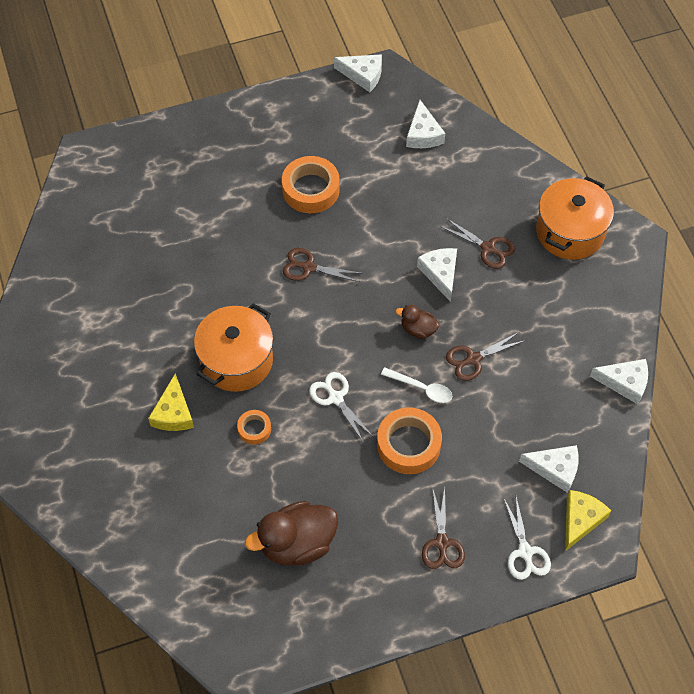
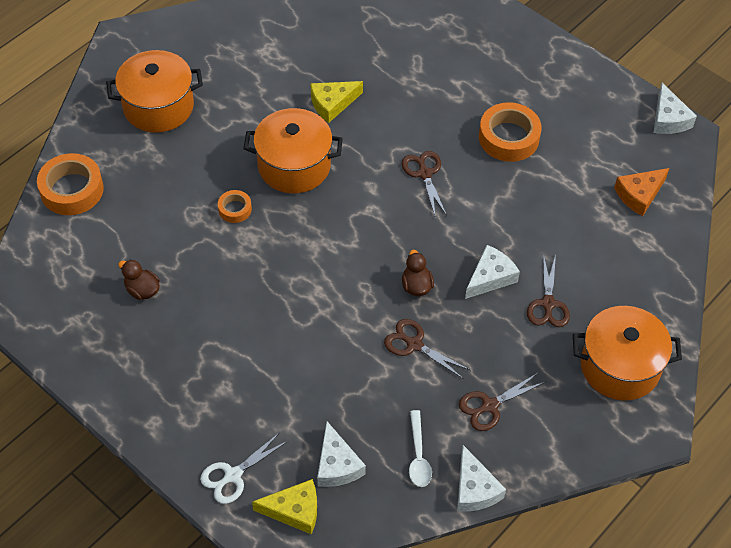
camera: 60 degrees right, 5 degrees down
(93, 440) = (158, 106): none -> orange pot
(173, 413) = (216, 147): yellow cheese -> yellow cheese (332, 104)
(297, 543) = (142, 290): brown duck -> brown duck, size x0.52
(335, 398) = (303, 254): white scissors -> none
(408, 444) = (289, 331): orange tape -> orange tape (72, 190)
(421, 388) = (355, 316): white spoon -> white spoon (418, 456)
(423, 134) = (639, 195): white cheese -> orange cheese
(442, 543) = (204, 402): brown scissors -> brown scissors (489, 406)

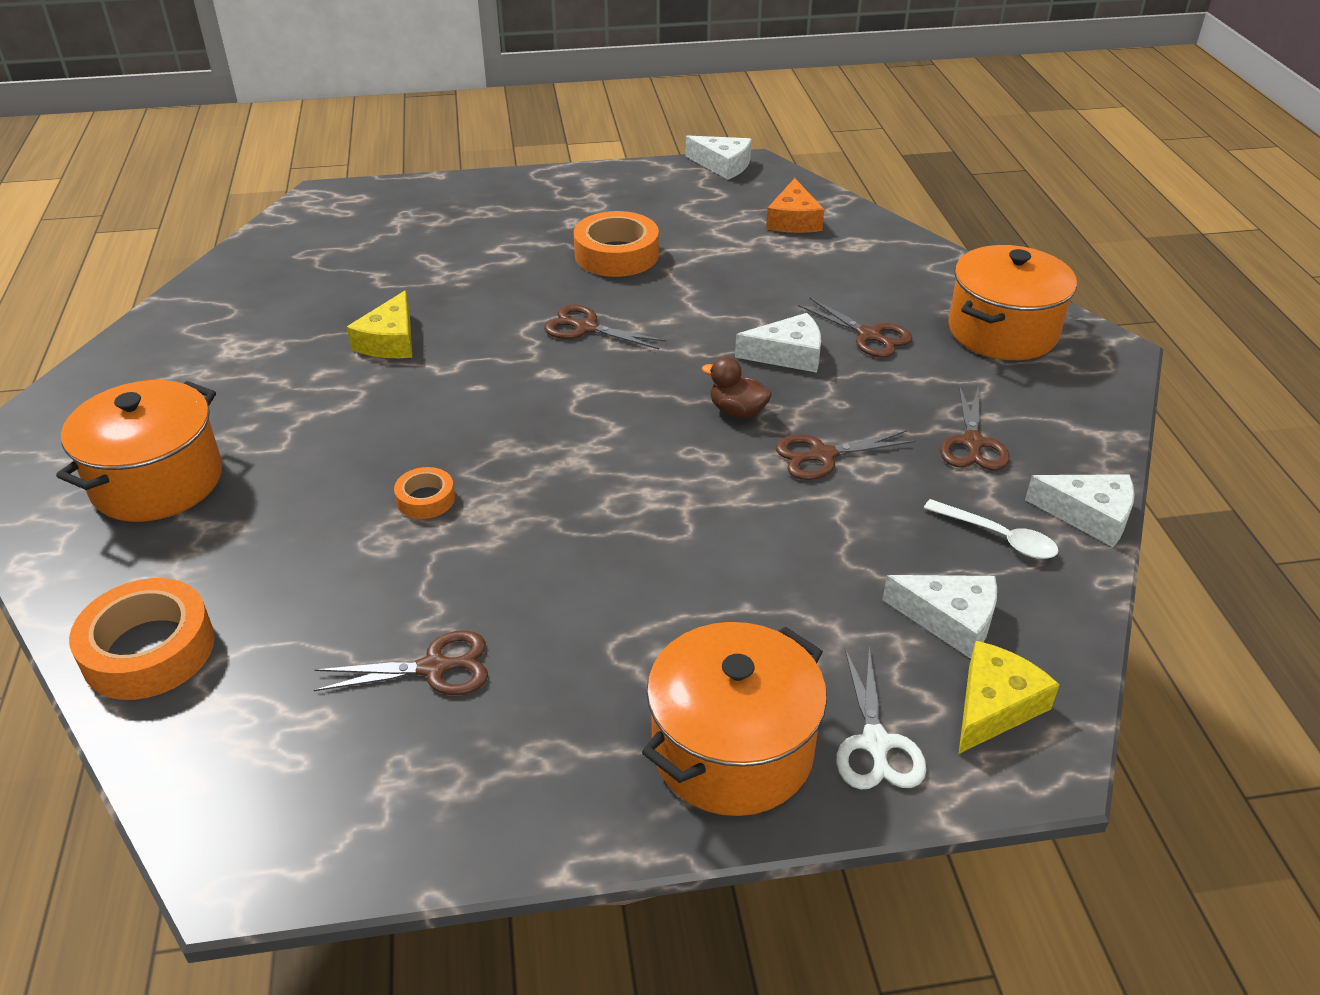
camera: 50 degrees left, 15 degrees down
(142, 290) = (434, 668): brown duck -> brown scissors
(294, 166) = (433, 414): orange pot -> orange pot (732, 750)
(490, 277) = (788, 354): white cheese -> white cheese turned 90 degrees clockwise

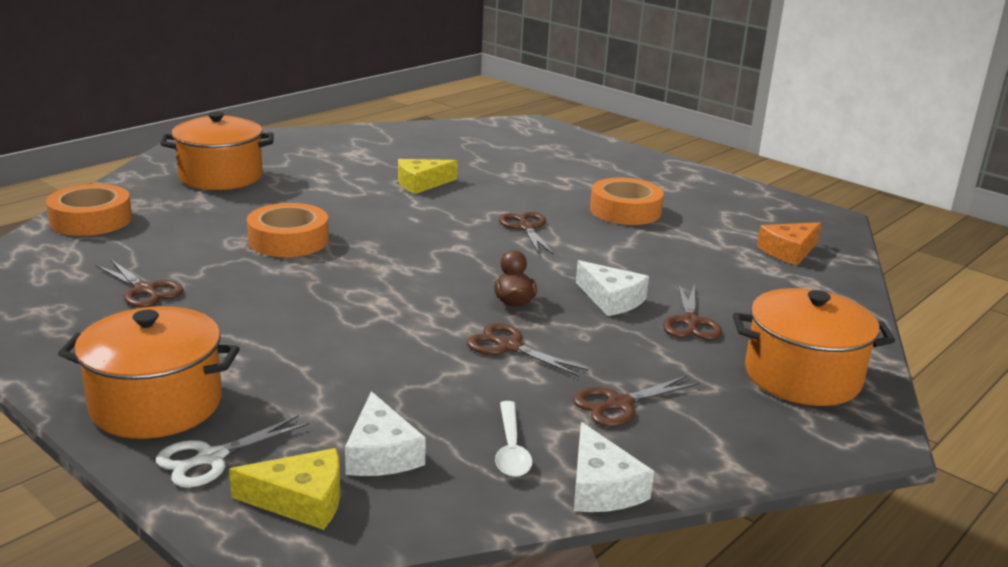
camera: 50 degrees right, 15 degrees down
(426, 499) = (288, 240): orange tape -> orange tape, size x1.90
(723, 165) = (808, 207): white cheese -> none

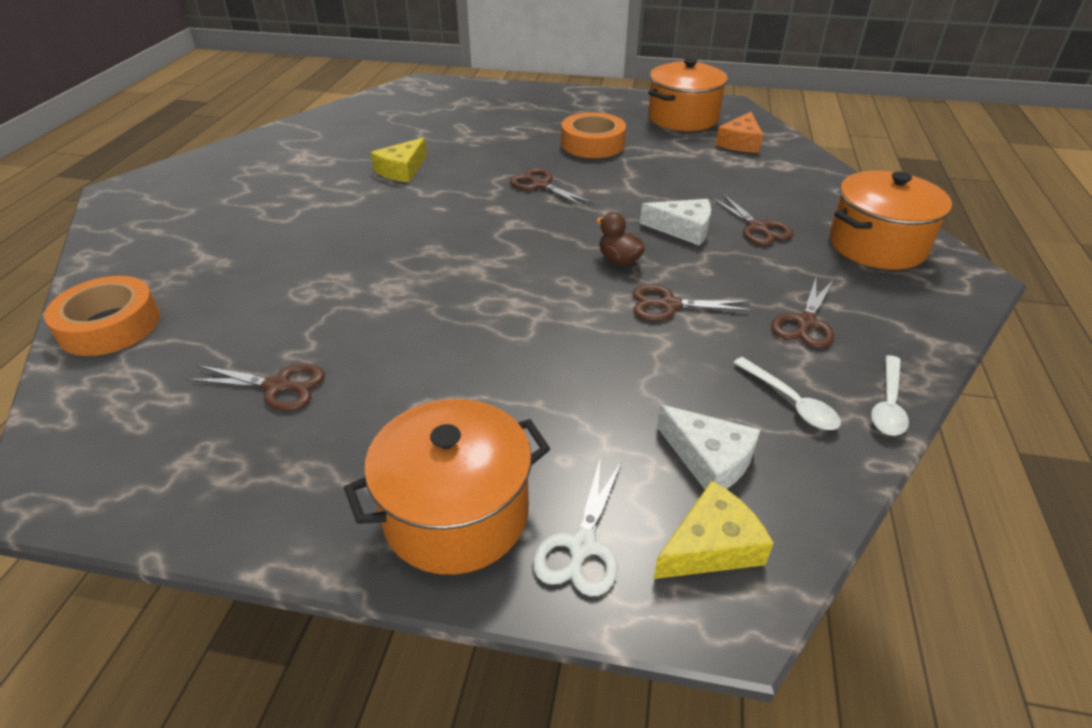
camera: 30 degrees left, 15 degrees up
(221, 177) = (197, 224): orange pot -> orange pot (683, 118)
(288, 240) = (354, 271): orange tape -> none
(601, 487) = (888, 404): white cheese -> white spoon

